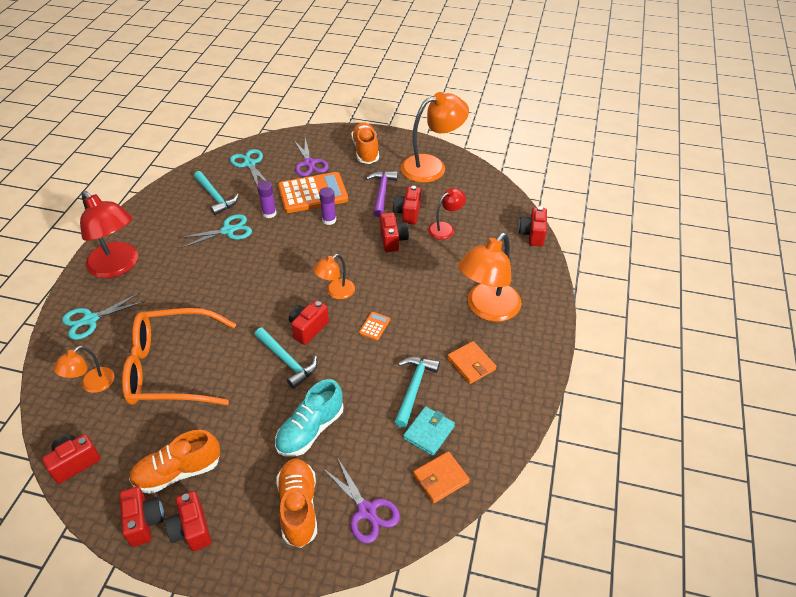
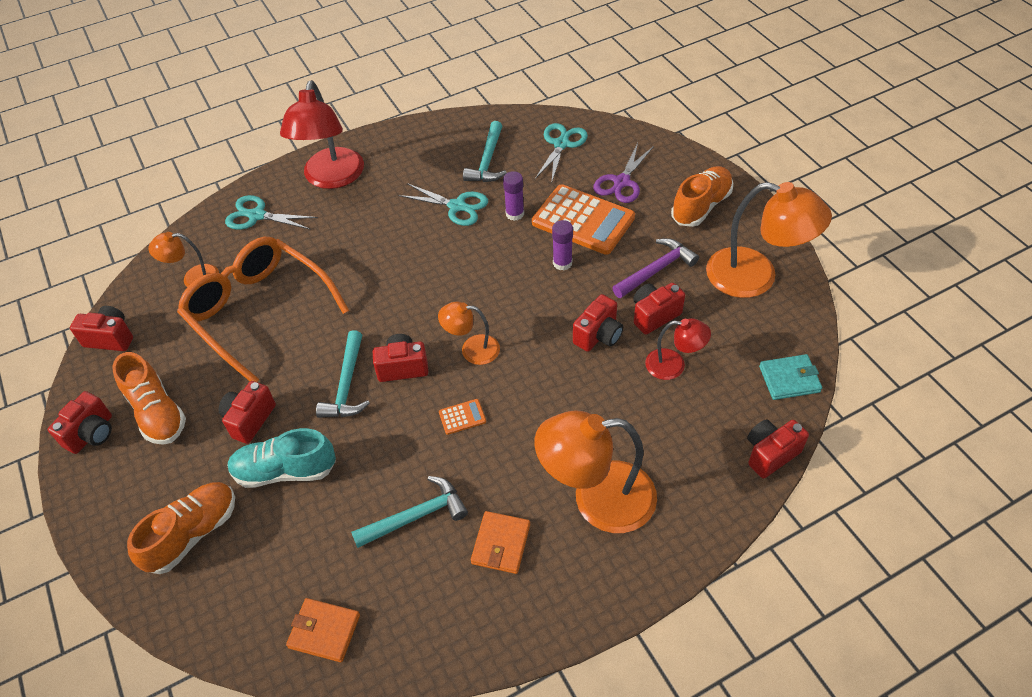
camera: 50 degrees right, 5 degrees up
(178, 472) = (157, 413): orange shoe -> orange shoe turned 150 degrees counterclockwise
(191, 529) = (109, 473): red camera -> red camera (249, 420)
(366, 510) = (233, 593): purple scissors -> none
(429, 432) = (372, 575): turquoise wallet -> turquoise wallet (789, 379)

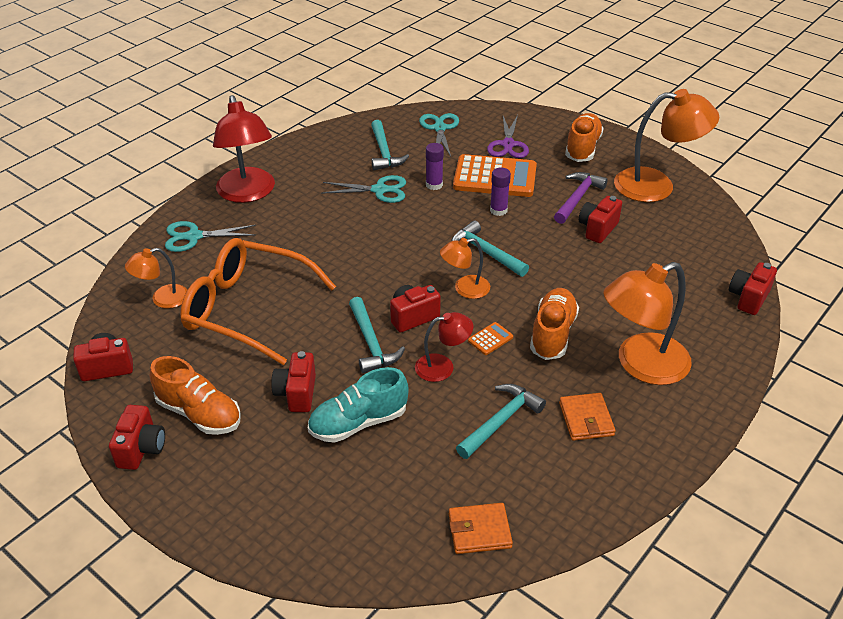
camera: 25 degrees left, 10 degrees down
(192, 534) = (302, 497): orange shoe -> orange shoe (552, 334)
(519, 311) = (486, 252): none -> turquoise hammer
(598, 335) = (563, 253): red camera -> none
(674, 365) = (636, 258): red lamp -> red lamp (442, 366)
(789, 379) = (728, 246): turquoise wallet -> none

